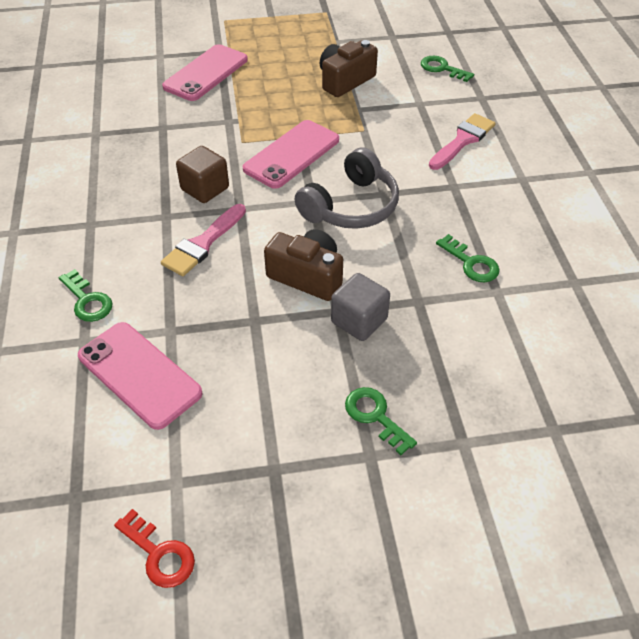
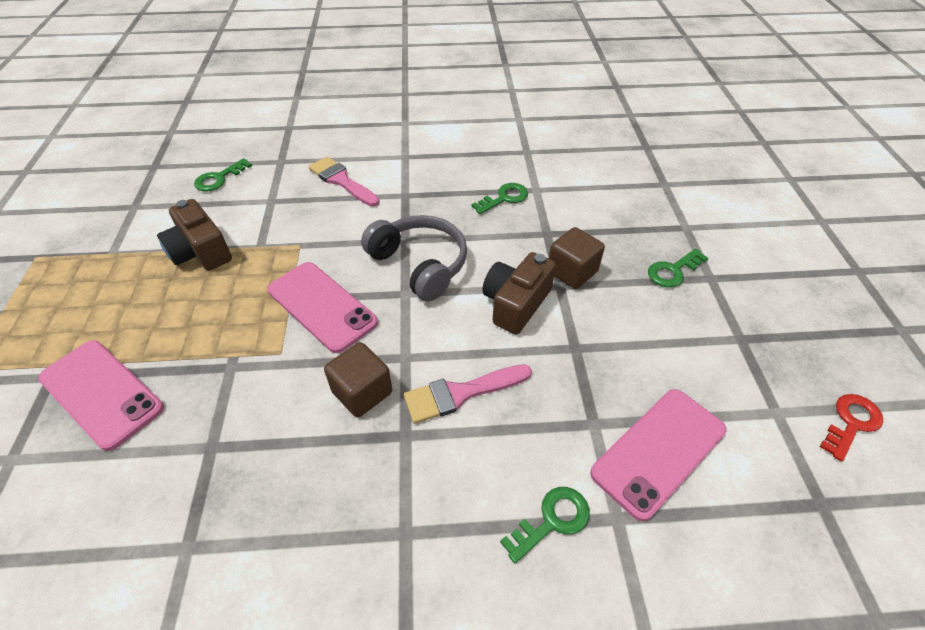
camera: 85 degrees left, 0 degrees up
(203, 244) = (460, 393): pink brush -> pink brush turned 120 degrees clockwise
(359, 321) = (572, 272): grey cube -> brown cube

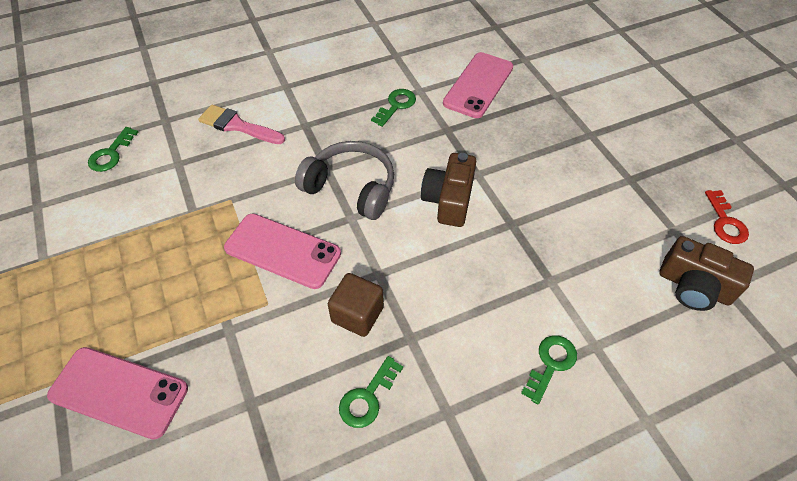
camera: 20 degrees left, 5 degrees up
(201, 251) = (136, 232): brown camera -> brown camera (694, 286)
(460, 393) = (439, 290): pink brush -> none
(572, 272) = (482, 159): brown cube -> none
(658, 451) = (605, 286): pink phone -> pink phone (478, 85)
(673, 271) = (560, 136): green key -> green key (367, 397)
(851, 423) = (725, 222): red key -> red key turned 150 degrees clockwise

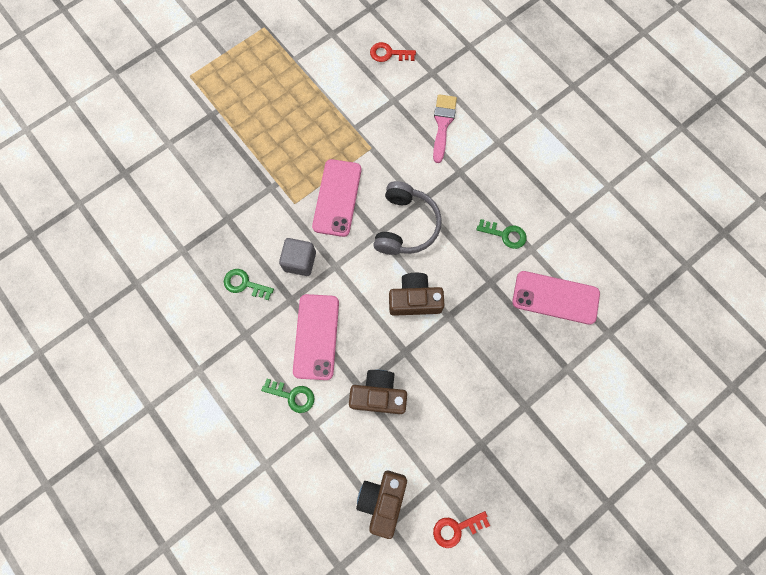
camera: 75 degrees right, 20 degrees up
(111, 154) = (389, 54): green key -> red key
(119, 392) = (218, 145): pink phone -> pink phone (316, 336)
(357, 314) = (300, 261): brown cube -> grey cube
(562, 262) = (378, 395): none -> brown camera

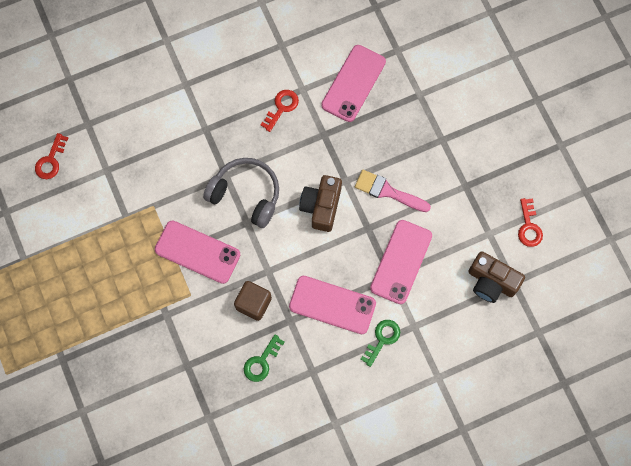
camera: 75 degrees left, 0 degrees up
(300, 261) = (253, 303): grey cube -> brown cube
(378, 395) = (401, 262): brown camera -> pink phone
(443, 124) = (149, 130): pink brush -> pink brush (387, 191)
(505, 234) = (281, 107): green key -> red key

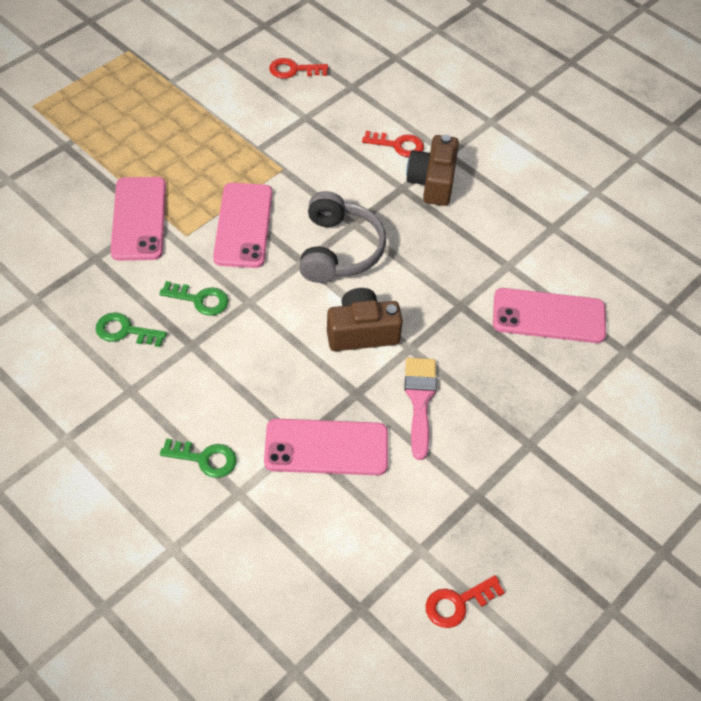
camera: 65 degrees right, 20 degrees down
(253, 303) = (200, 300): brown cube -> green key
(281, 107) = (471, 251): red key -> red key (398, 145)
(332, 305) = (231, 385): pink phone -> pink phone (139, 219)
(491, 281) = (348, 576): brown camera -> brown camera (432, 182)

